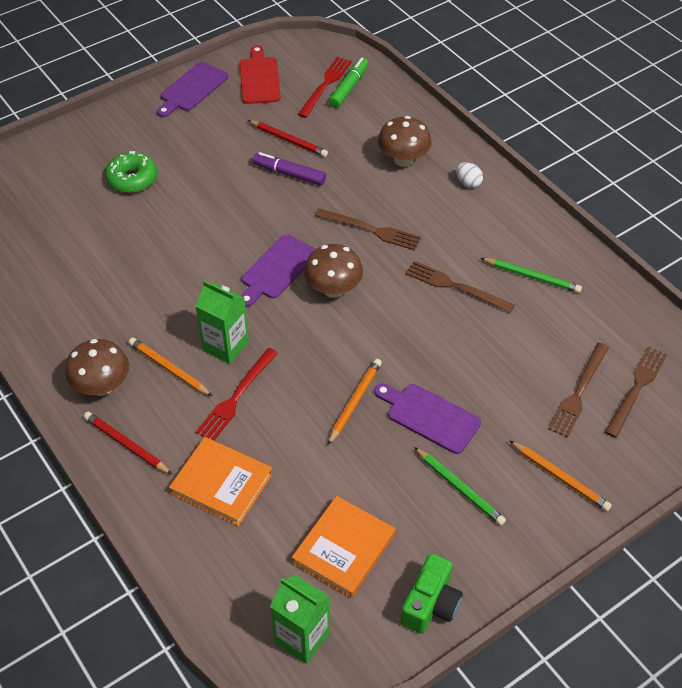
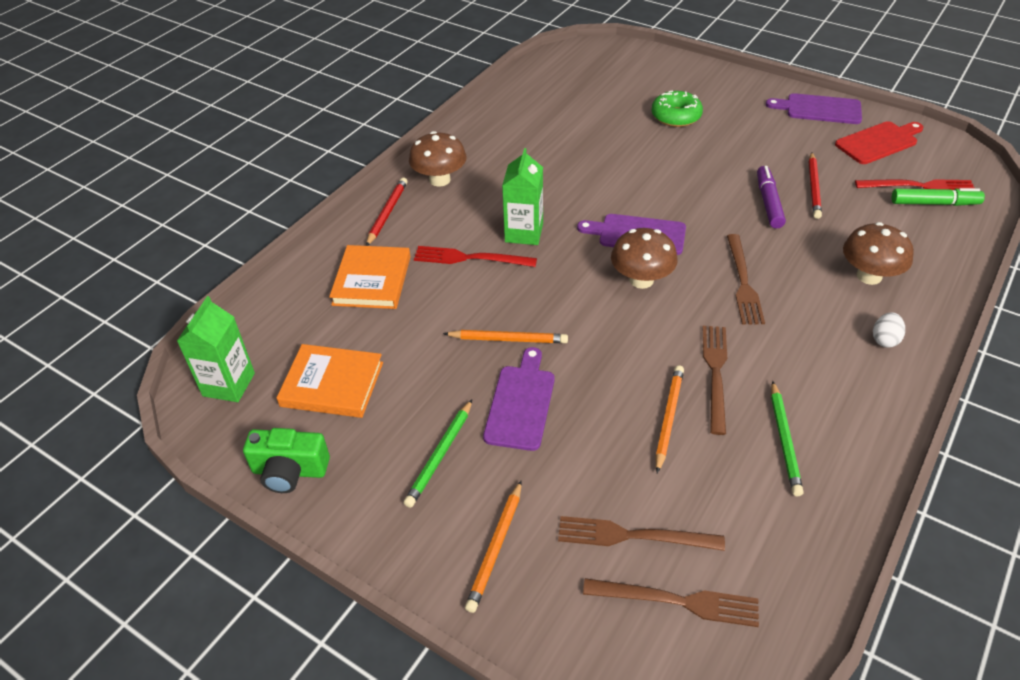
camera: 70 degrees right, 5 degrees down
(169, 369) = (478, 209): orange pencil -> orange pencil (668, 418)

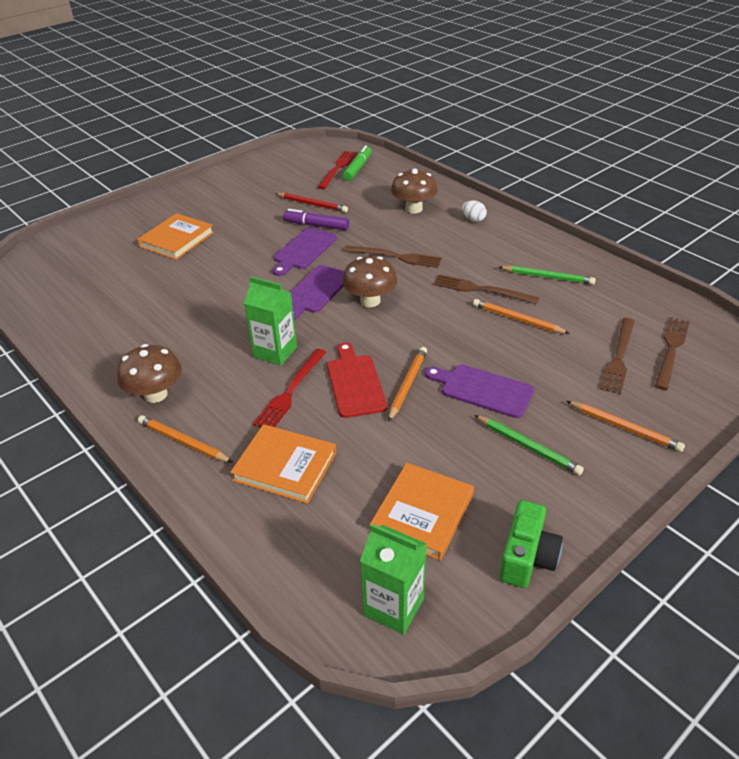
camera: 75 degrees left, 5 degrees down
(387, 213) = (183, 442): red pencil -> orange pencil
(676, 116) = (177, 240): green donut -> orange book
(819, 109) = (225, 179): purple cutting board -> purple cutting board (304, 250)
(878, 142) = (281, 168): red cutting board -> red cutting board (355, 383)

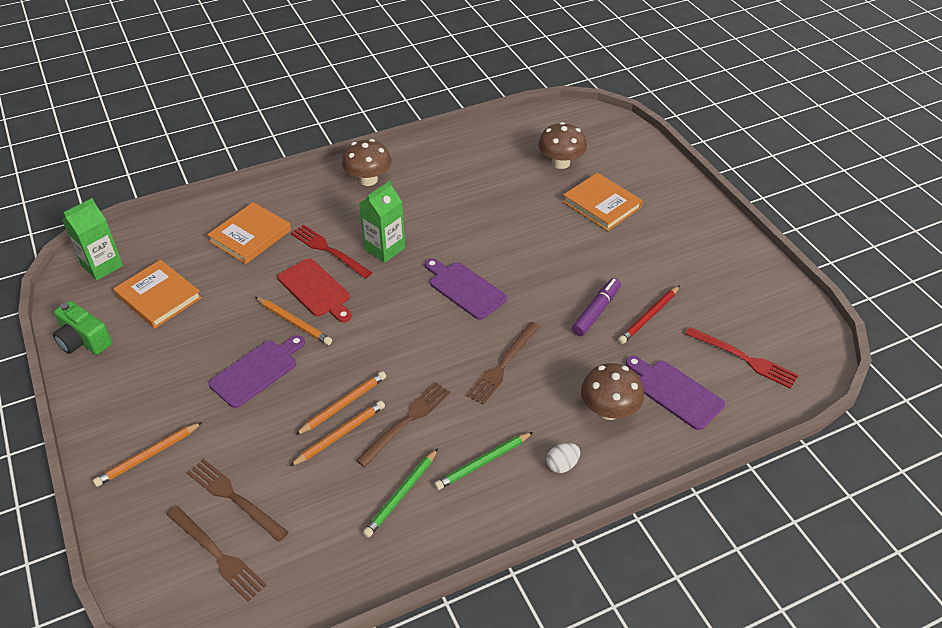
camera: 105 degrees right, 5 degrees up
(183, 442) = (308, 190): orange pencil -> orange pencil (343, 404)
(304, 250) = (546, 293): purple cutting board -> purple cutting board (675, 392)
(355, 383) = (316, 290): red cutting board -> red cutting board turned 45 degrees clockwise
(358, 168) = (740, 379): green marker -> none
(370, 301) = (429, 325): brown mushroom -> brown mushroom (561, 163)
(528, 447) = (175, 379): green pencil -> green pencil (483, 462)

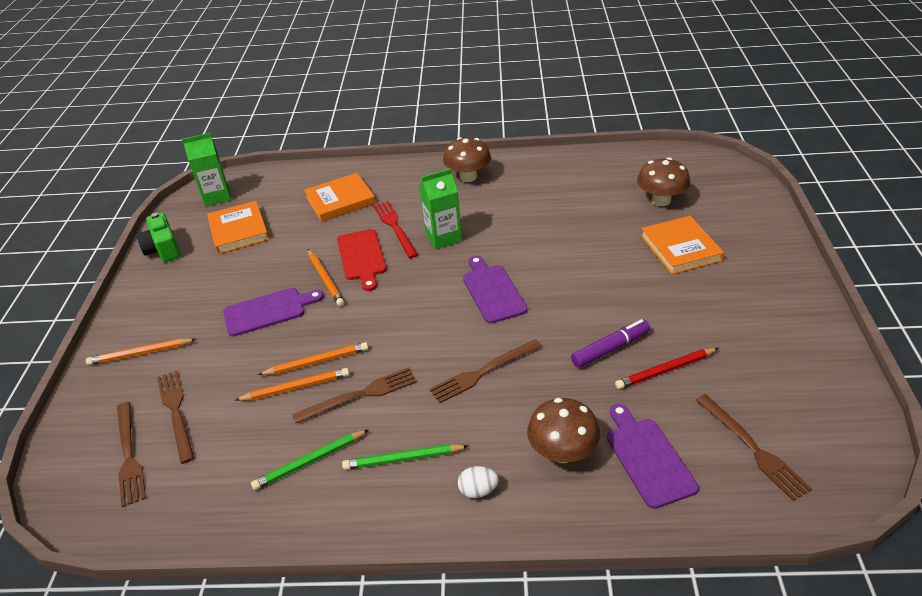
camera: 30 degrees right, 5 degrees down
(744, 358) = (752, 448): red fork -> brown fork

